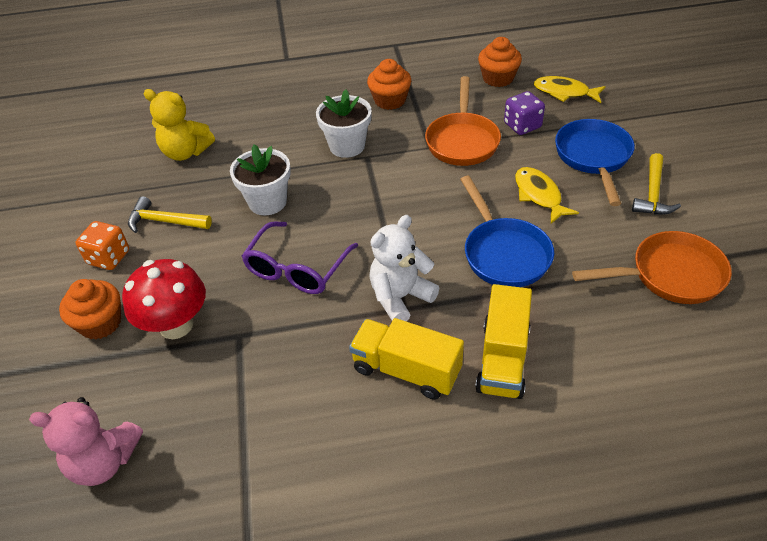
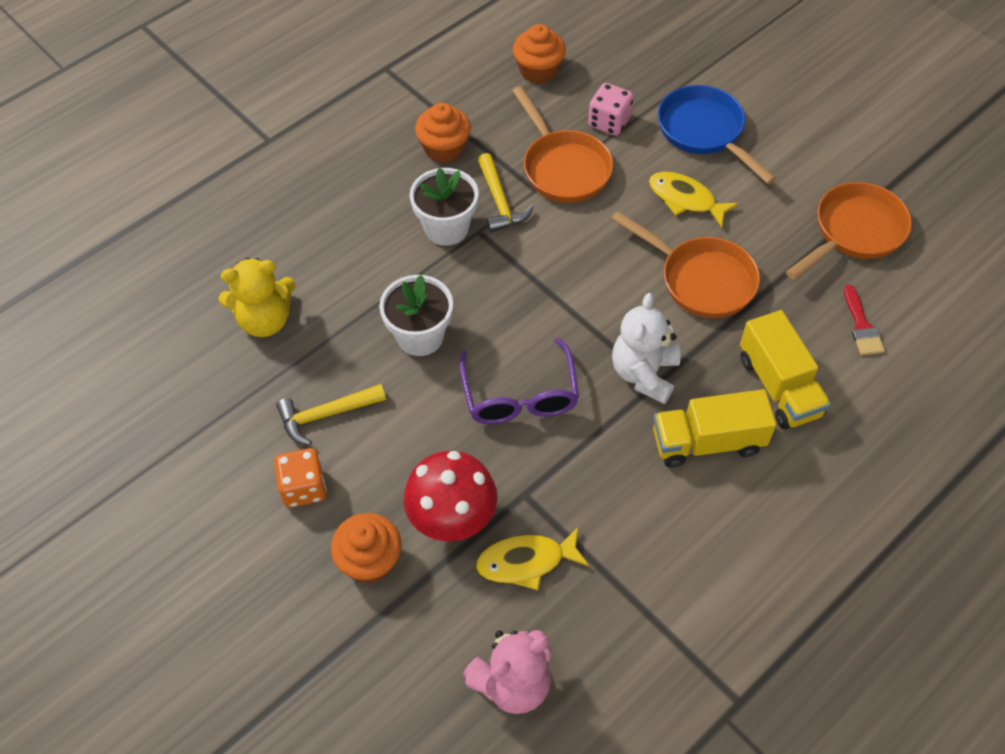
camera: 35 degrees left, 10 degrees up
(504, 253) = (701, 279): blue pan -> orange pan
(522, 125) = (609, 122): purple dice -> pink dice
(564, 92) = (620, 62): yellow fish -> yellow fish (526, 562)
(618, 348) = (861, 326): none -> red brush
(653, 193) = (784, 150): yellow hammer -> yellow hammer (500, 201)

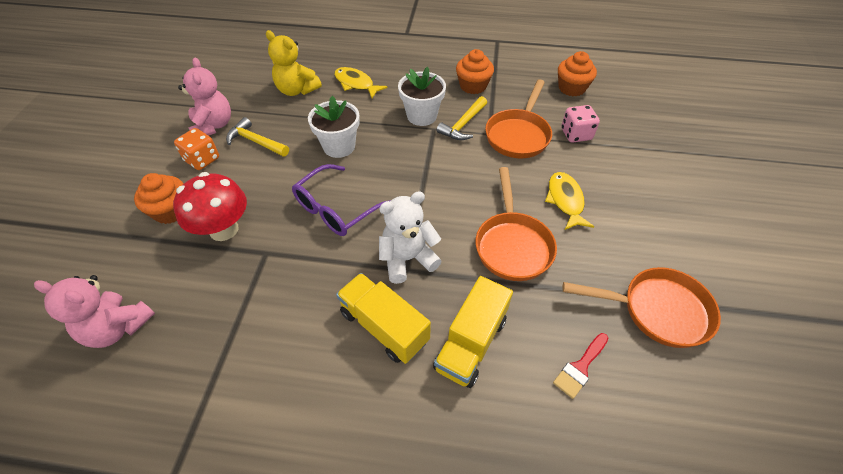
camera: 50 degrees right, 5 degrees down
(245, 446) = (213, 126): none -> pink teddy bear
(526, 562) = (215, 282): yellow fish -> yellow fish (356, 84)
(704, 132) = (628, 179): blue pan -> none

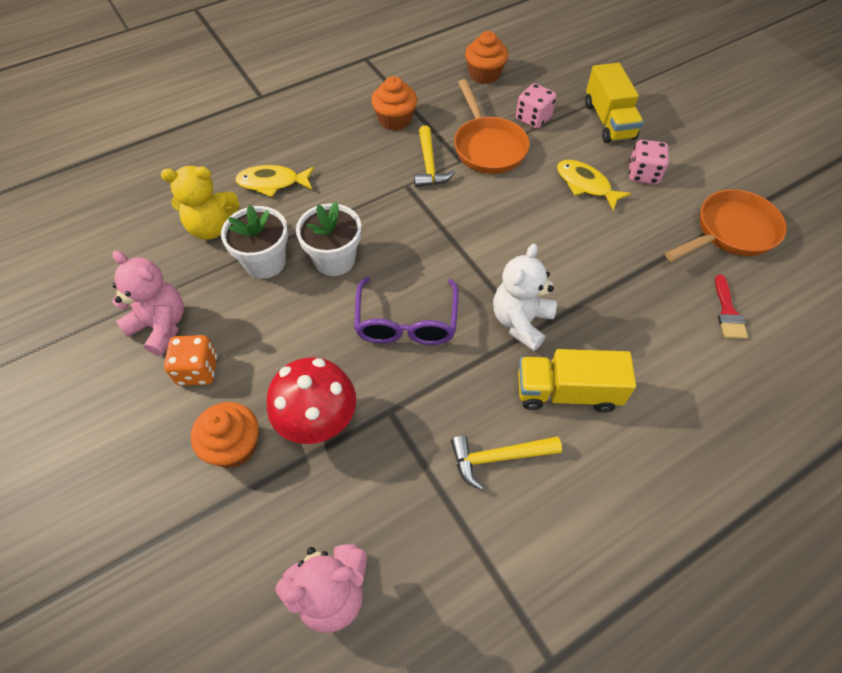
camera: 40 degrees left, 5 degrees up
(256, 142) = (237, 311): yellow hammer -> yellow hammer (498, 458)
(421, 116) = (380, 179): white flower pot -> white flower pot (265, 262)
(471, 343) = (642, 353): yellow truck -> yellow truck (608, 121)
(512, 245) = (587, 250): orange pan -> none
(625, 220) = (643, 174): none -> pink dice

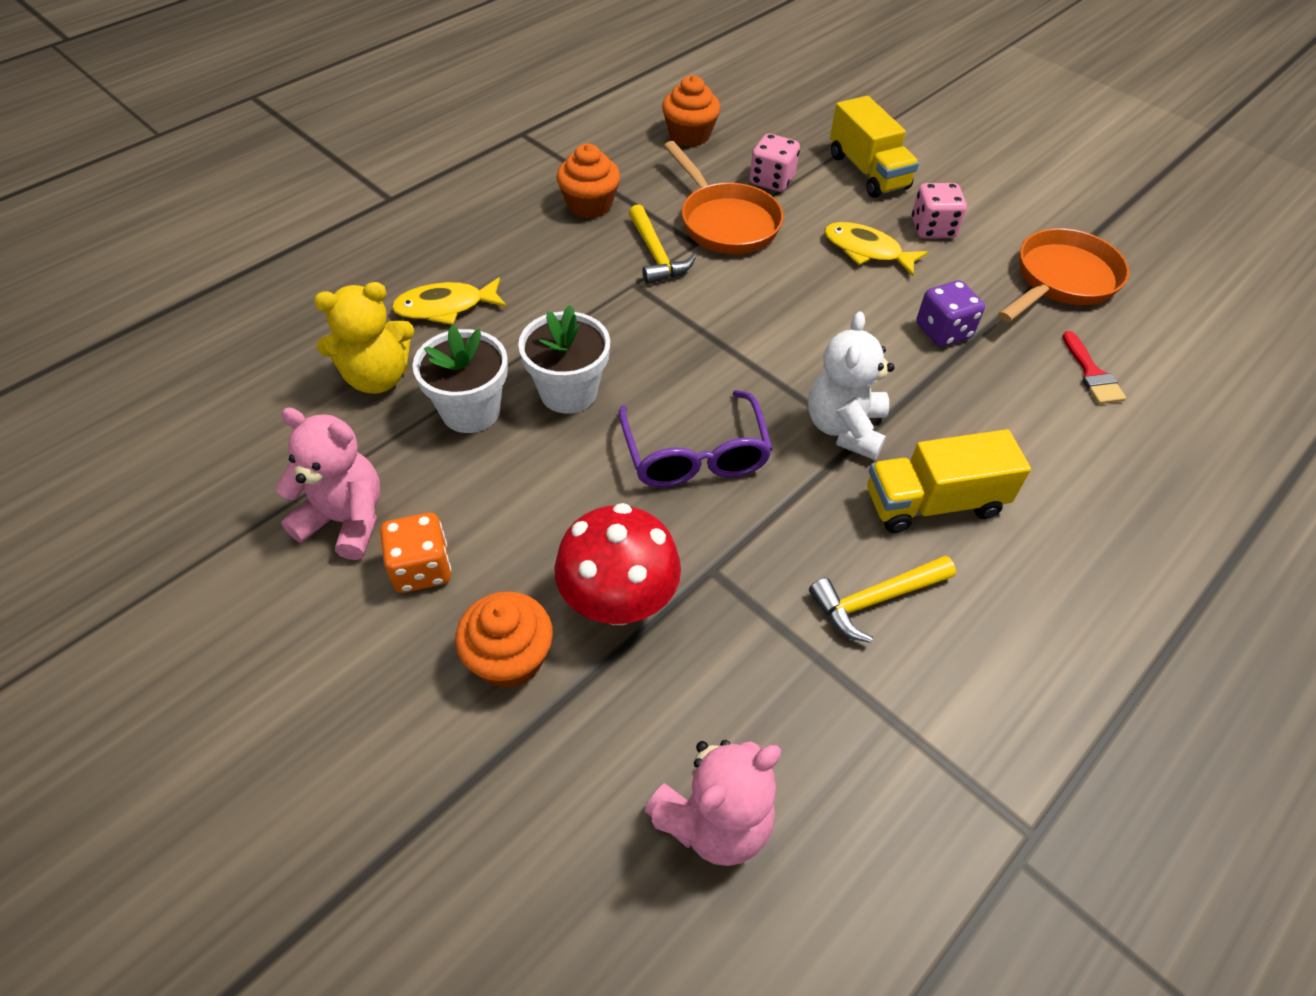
camera: 15 degrees left, 5 degrees down
(622, 258) = (943, 331): none -> purple dice

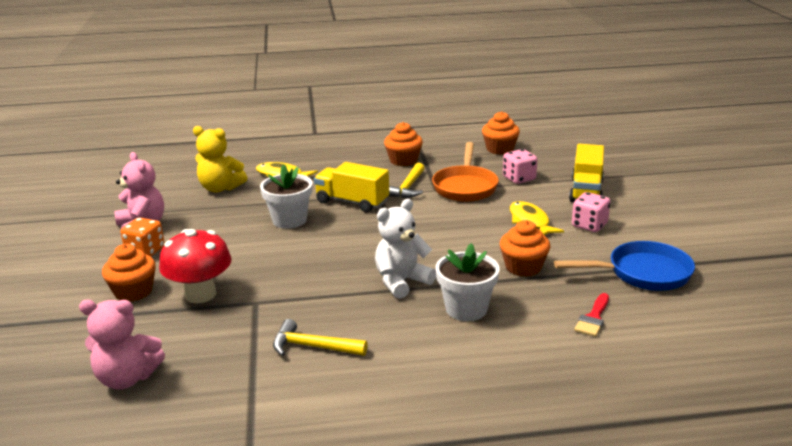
camera: 40 degrees right, 25 degrees down
(470, 411) = (239, 211): white flower pot -> white flower pot (466, 309)
(695, 455) = (311, 262): purple glasses -> none
(933, 503) = (403, 327): yellow truck -> yellow truck (352, 202)
(943, 331) = (523, 267): purple dice -> orange cupcake
(1061, 280) = (642, 273): orange pan -> blue pan

